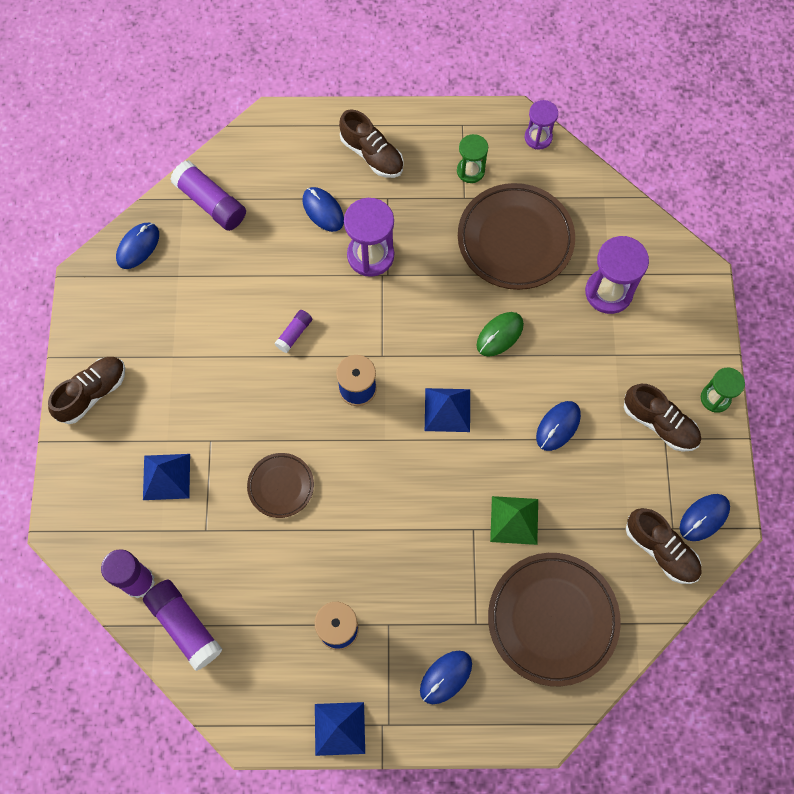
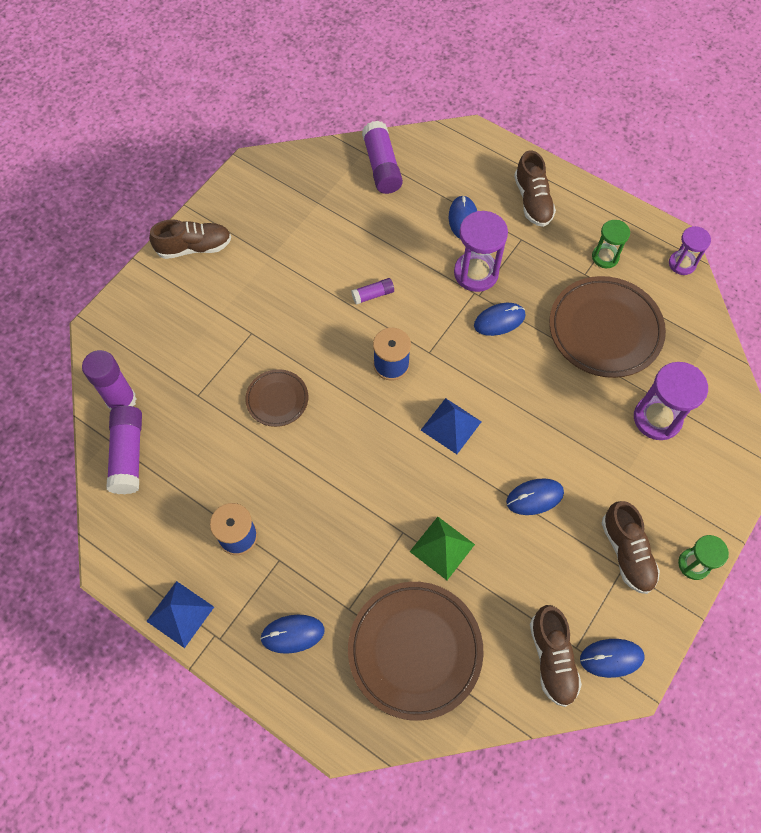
camera: 35 degrees right, 5 degrees down
(138, 246) = (305, 166): blue mouse -> blue mouse (499, 320)
(166, 477) = (200, 338): blue pyramid -> none
(500, 335) = (537, 395): green mouse -> none

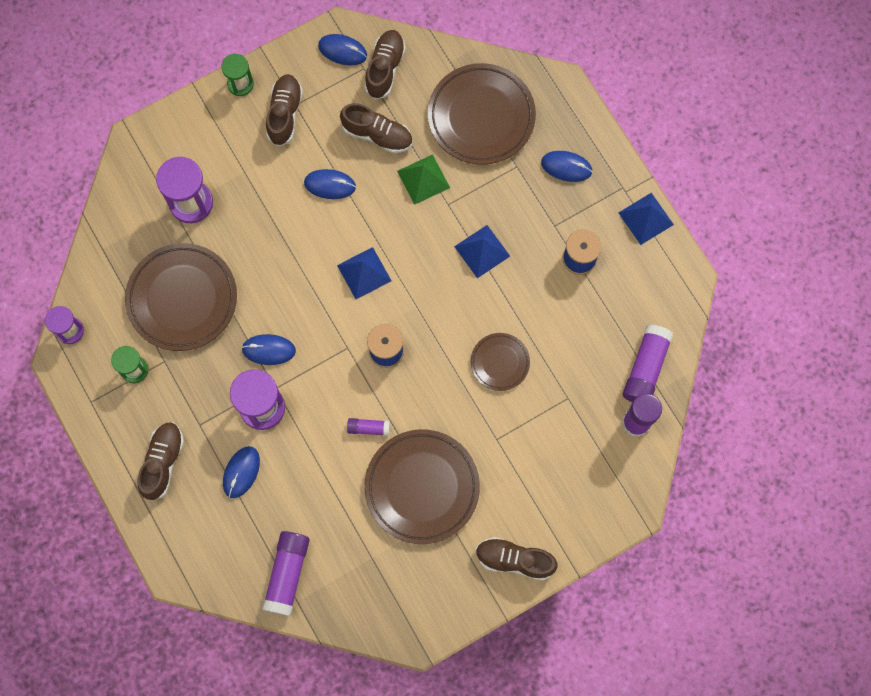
camera: 155 degrees left, 10 degrees up
(301, 269) = (422, 487): none -> brown plate
(344, 498) = (482, 251): none -> blue pyramid
(516, 575) = (377, 135): none -> brown shoe

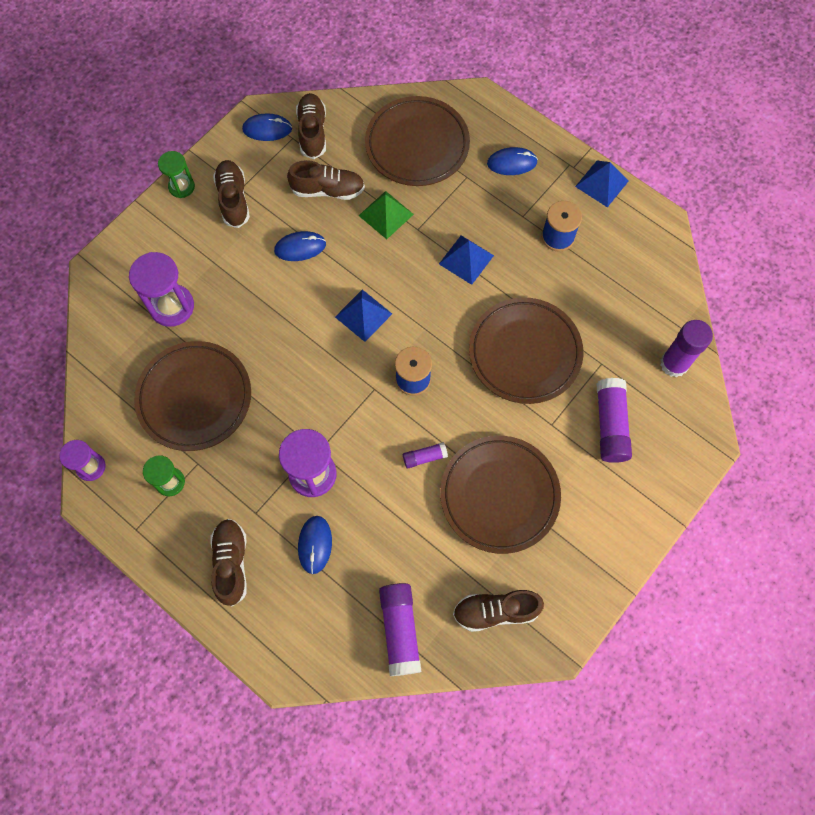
camera: 20 degrees left, 5 degrees down
(269, 350) = (298, 417): blue mouse -> none
(500, 362) = (524, 353): brown plate -> brown plate, size x1.89
(514, 560) = (617, 533): brown shoe -> brown shoe (495, 611)
(645, 368) = (660, 312): purple glue stick -> purple glue stick (610, 425)

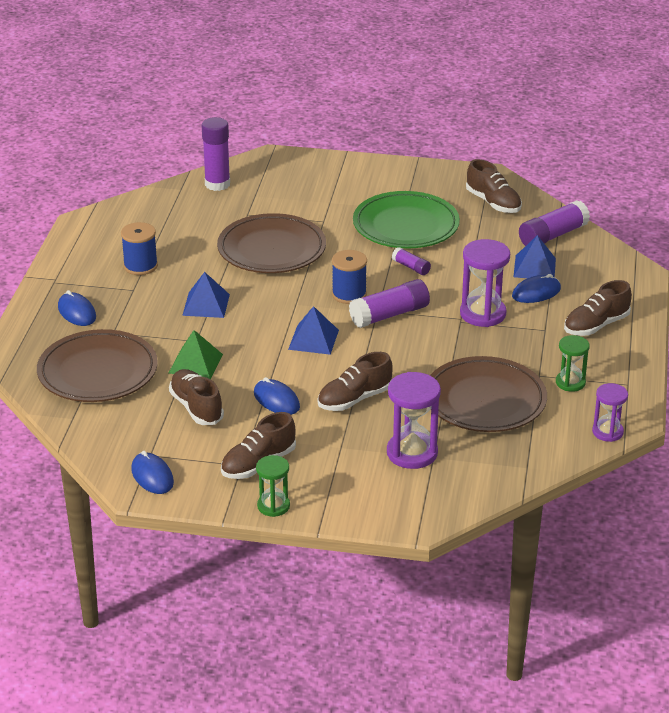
camera: 120 degrees left, 35 degrees down
(312, 132) = (132, 444): brown shoe -> brown shoe (354, 399)
(499, 495) = (406, 226): brown plate -> green plate
(601, 183) = (63, 260): blue pyramid -> blue pyramid (534, 267)
(610, 425) = (298, 197): purple glue stick -> purple glue stick (389, 315)

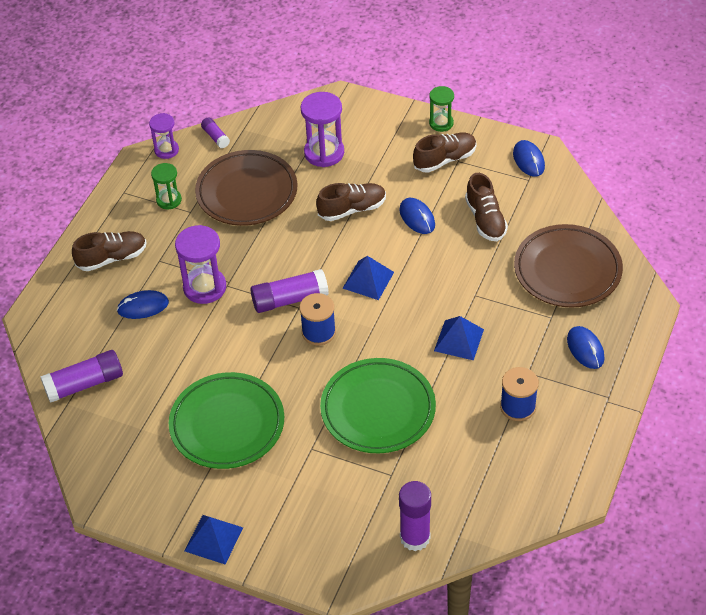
camera: 165 degrees left, 15 degrees up
(195, 363) = (479, 268): green pyramid -> none
(271, 250) = (378, 410): brown plate -> green plate
(411, 267) = (246, 360): purple glue stick -> purple glue stick (216, 137)
(493, 203) = (118, 448): brown shoe -> none
(534, 267) = (127, 340): blue pyramid -> blue pyramid (213, 539)

